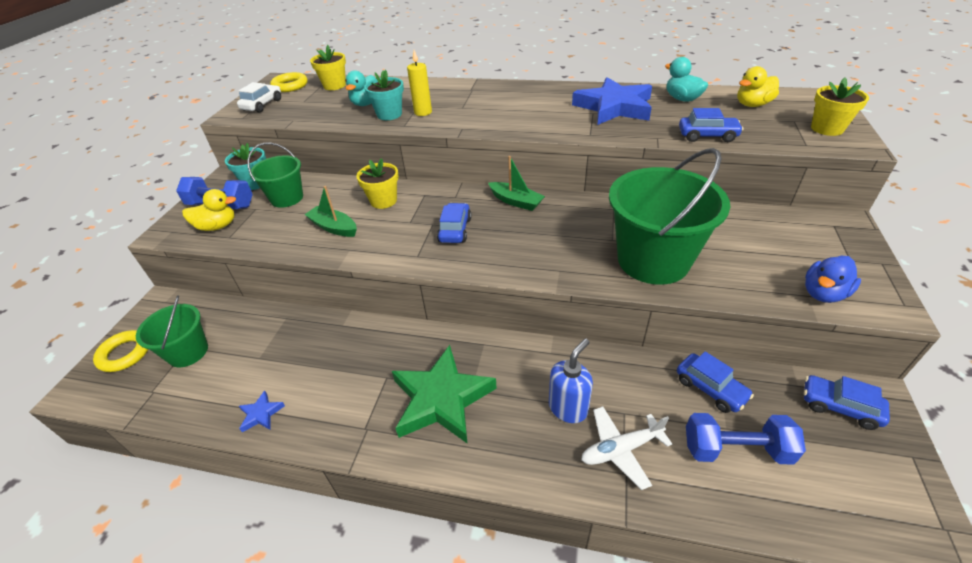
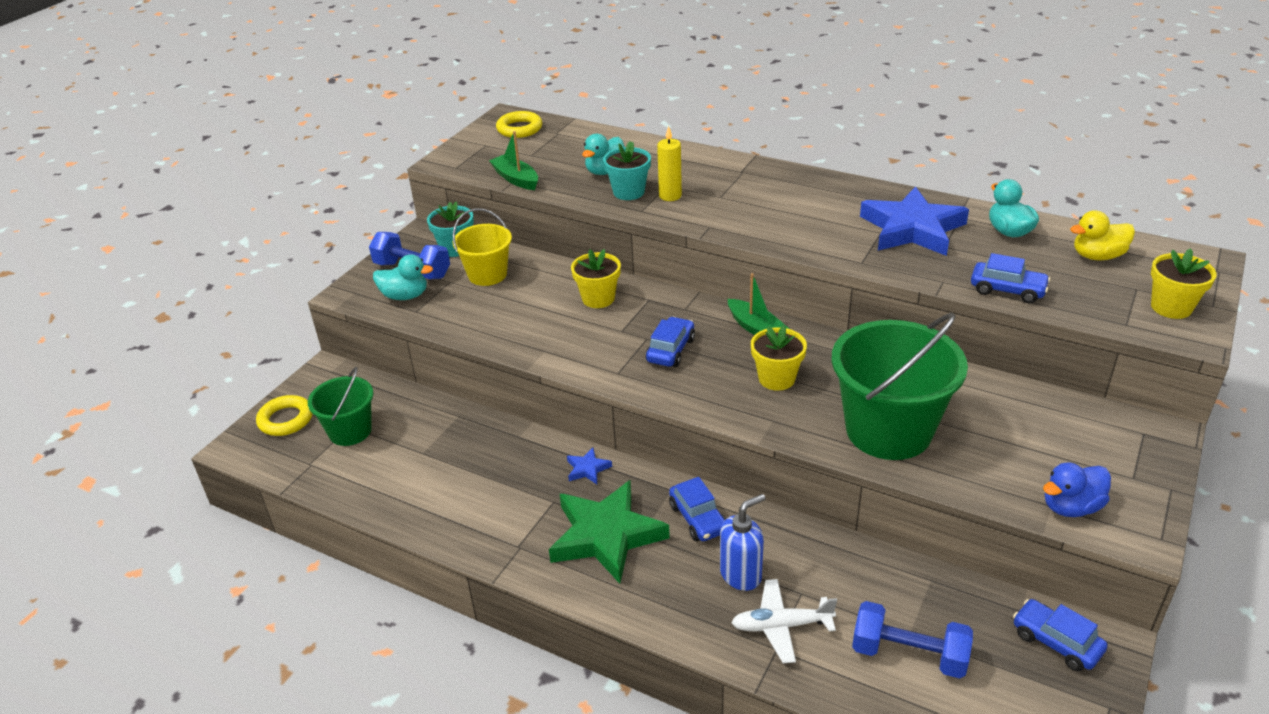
camera: 15 degrees right, 5 degrees down
(217, 226) = (405, 296): yellow duck -> turquoise duck
(261, 414) = (416, 509): blue star -> blue star (587, 469)
(262, 105) = (481, 152): white car -> none
(287, 198) = (487, 274): green bucket -> yellow bucket
(334, 85) = (573, 137): yellow flower pot -> yellow flower pot (776, 378)
(334, 227) = (533, 321): green boat -> green boat (516, 179)
(710, 388) = (913, 591): blue car -> blue car (698, 518)

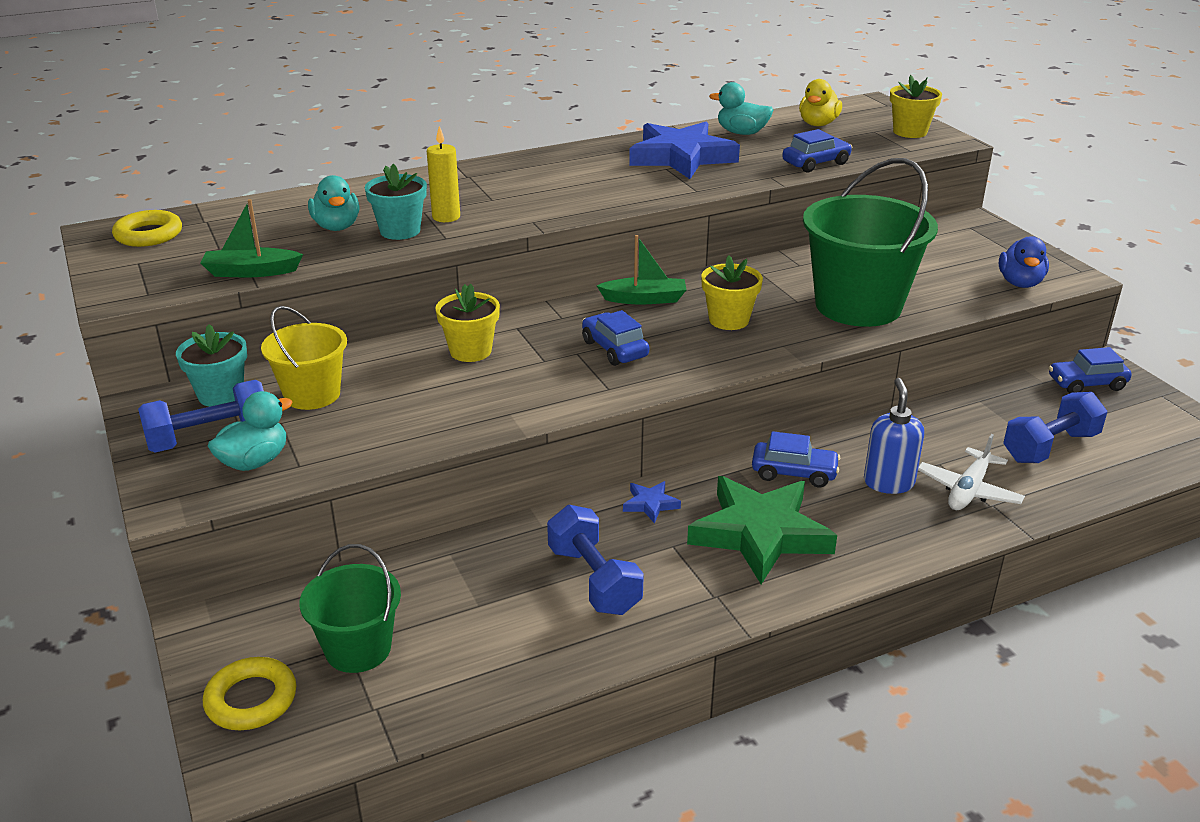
camera: 55 degrees left, 5 degrees down
(486, 485) = (594, 580): none -> blue dumbbell

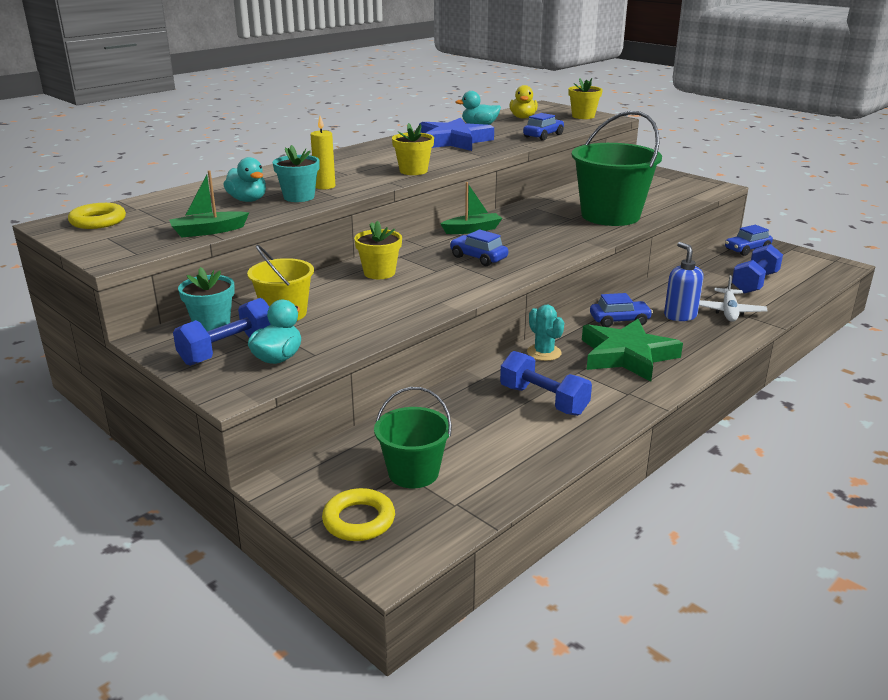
camera: 20 degrees left, 5 degrees down
(650, 504) = (544, 353): blue star -> turquoise cactus
(729, 320) = (538, 233): yellow flower pot -> yellow flower pot (413, 171)
(1020, 283) = (692, 193): blue duck -> none

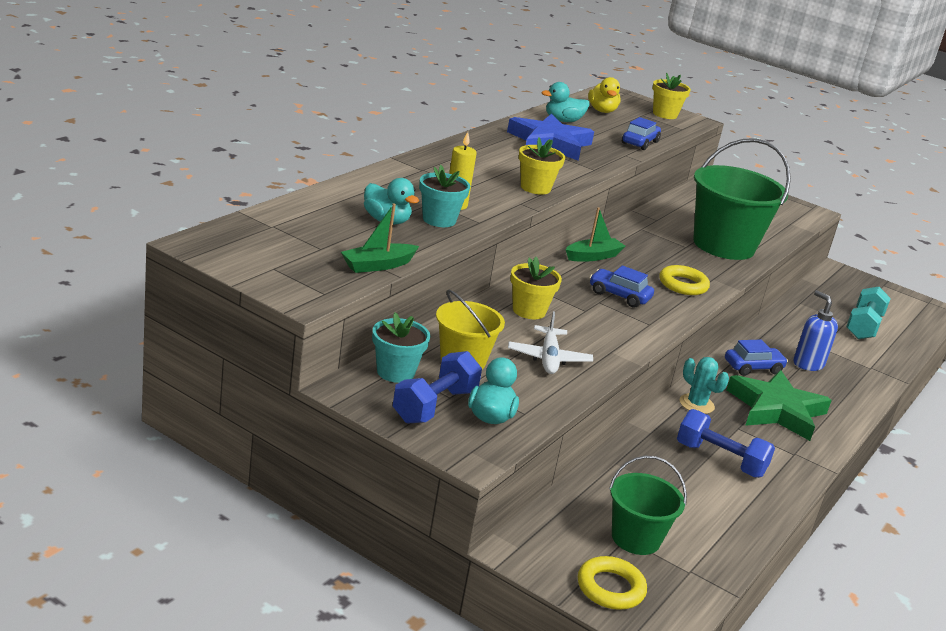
camera: 15 degrees left, 0 degrees up
(98, 221) = (243, 243): yellow ring -> yellow ring (683, 285)
(729, 311) = (851, 361): white plane -> white plane (548, 358)
(747, 249) = (842, 283): blue car -> none
(754, 283) = (863, 326): blue dumbbell -> turquoise dumbbell

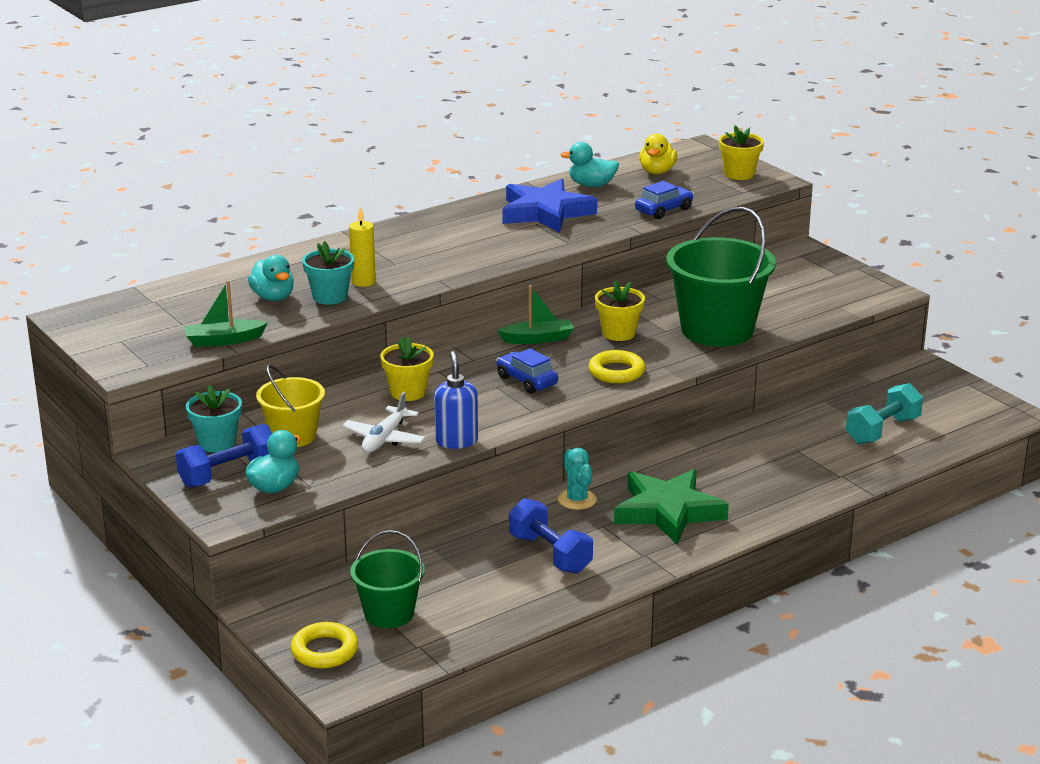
camera: 25 degrees right, 0 degrees up
(535, 188) = (474, 263): yellow flower pot -> yellow flower pot (618, 333)
(753, 367) = (685, 467): blue car -> none
(808, 364) = (760, 467): blue soap dispenser -> blue soap dispenser (456, 441)

